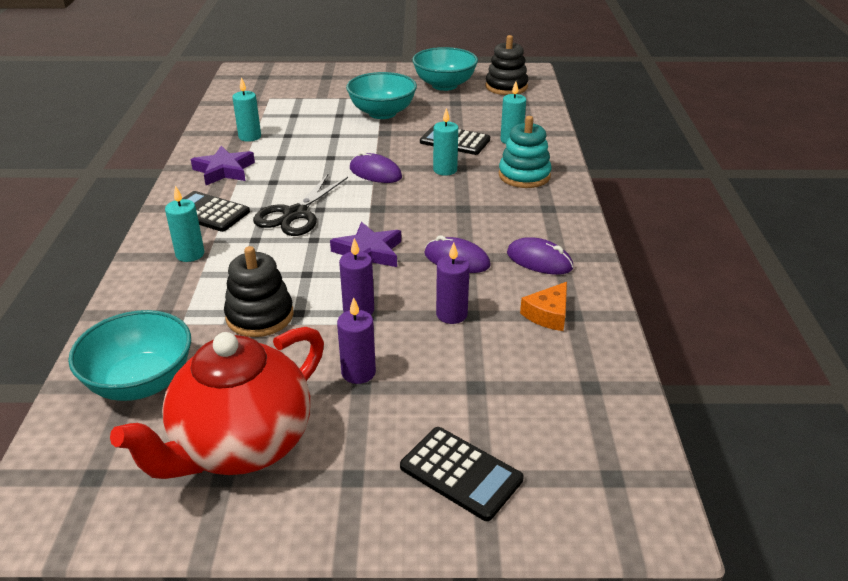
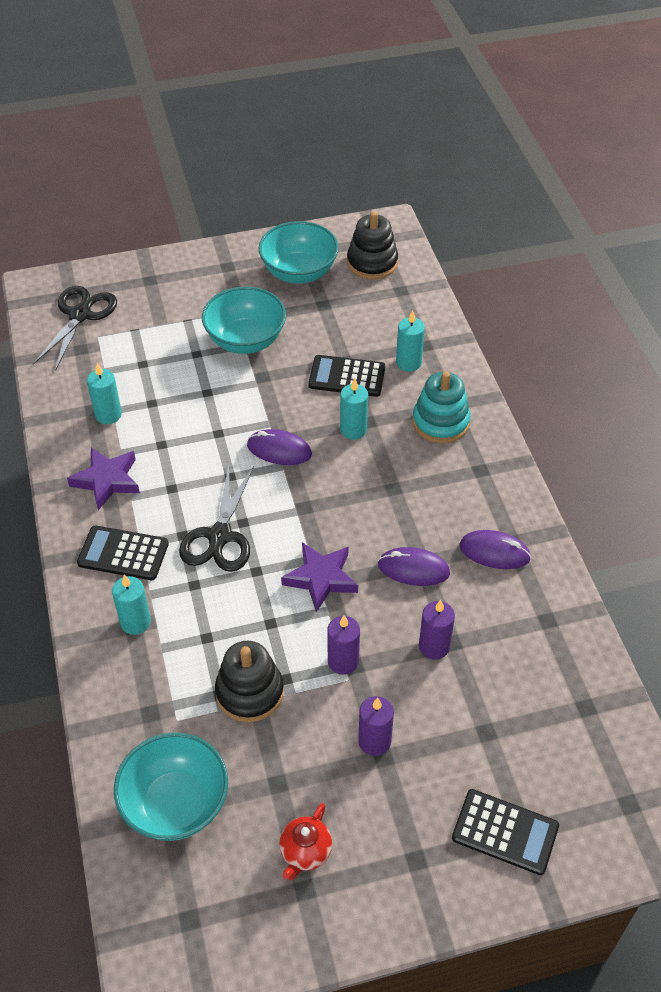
camera: 15 degrees left, 15 degrees up
(241, 446) = (305, 852): red teapot -> red teapot, size x0.41
(263, 87) = (80, 315): none -> black scissors
(548, 314) = (523, 625): orange cheese -> none

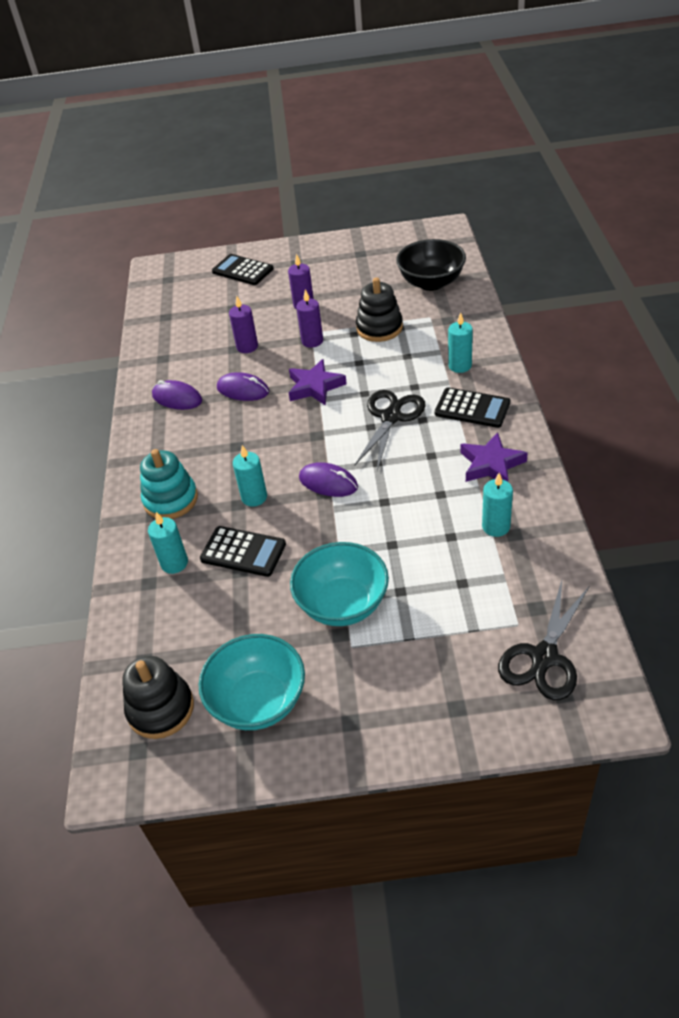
camera: 165 degrees left, 5 degrees down
(175, 804) = (431, 282): turquoise bowl -> black bowl
(305, 852) = (357, 265): red teapot -> none

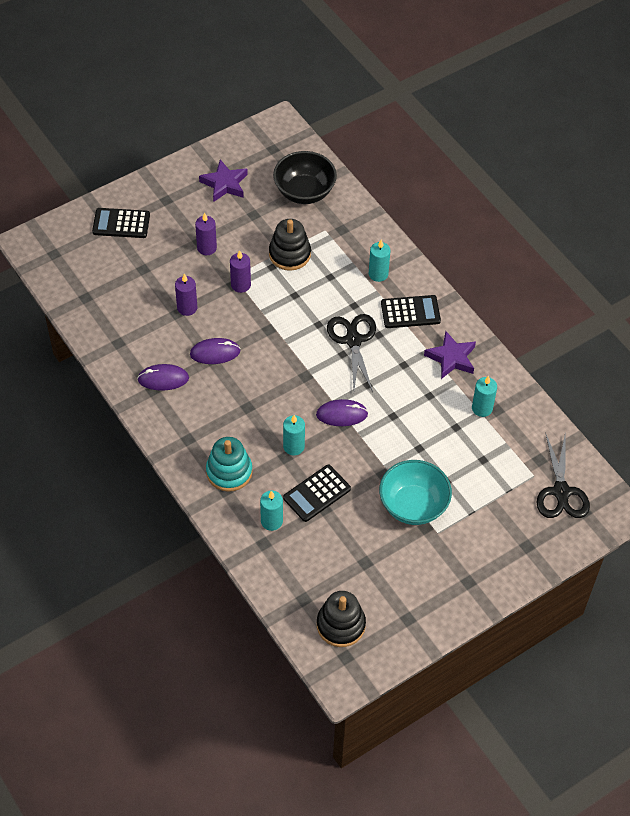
camera: 35 degrees left, 10 degrees up
(243, 552) = (316, 493): black calculator -> black calculator turned 150 degrees clockwise
(258, 701) = (402, 593): turquoise bowl -> none
(315, 387) = (274, 330): purple star -> purple star (224, 184)

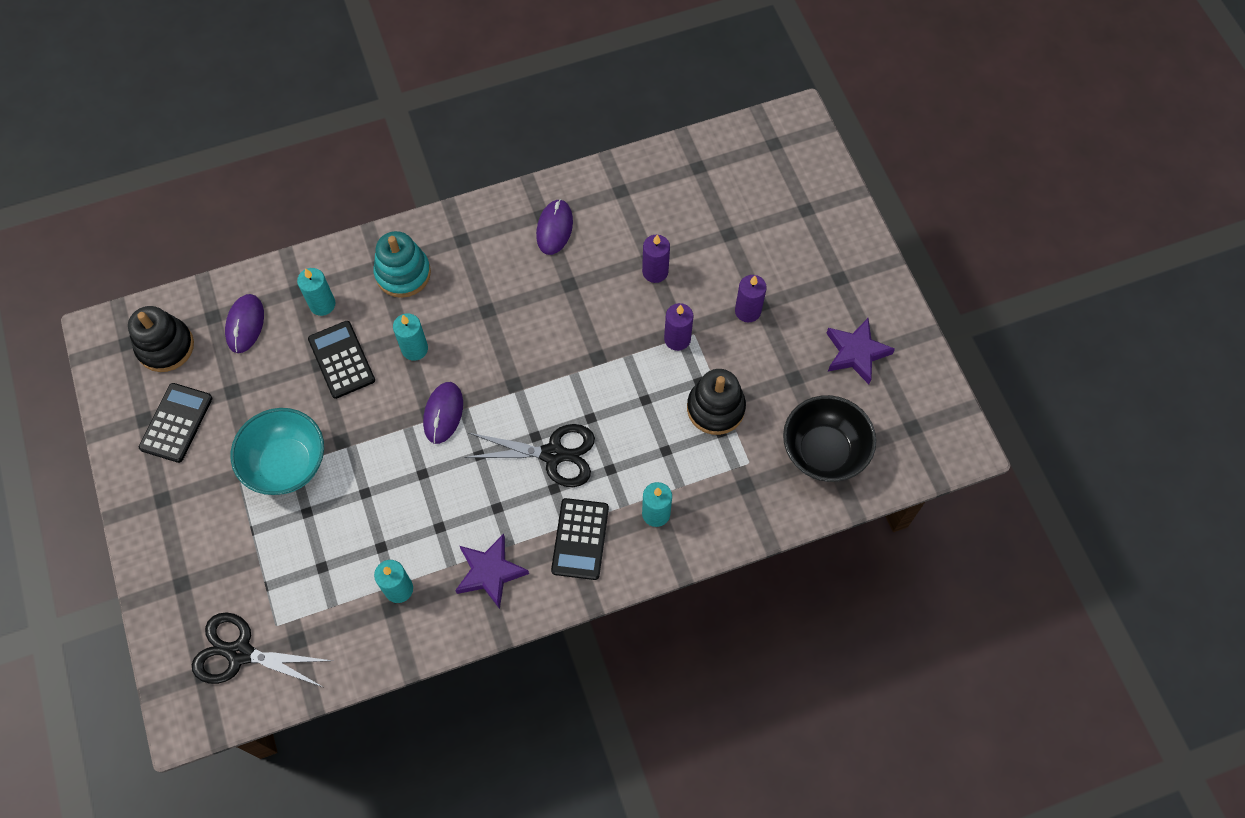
camera: 105 degrees right, 10 degrees up
(121, 223) = (808, 221): black calculator -> black calculator (176, 423)
(215, 353) = (577, 290): purple mouse -> purple mouse (245, 324)

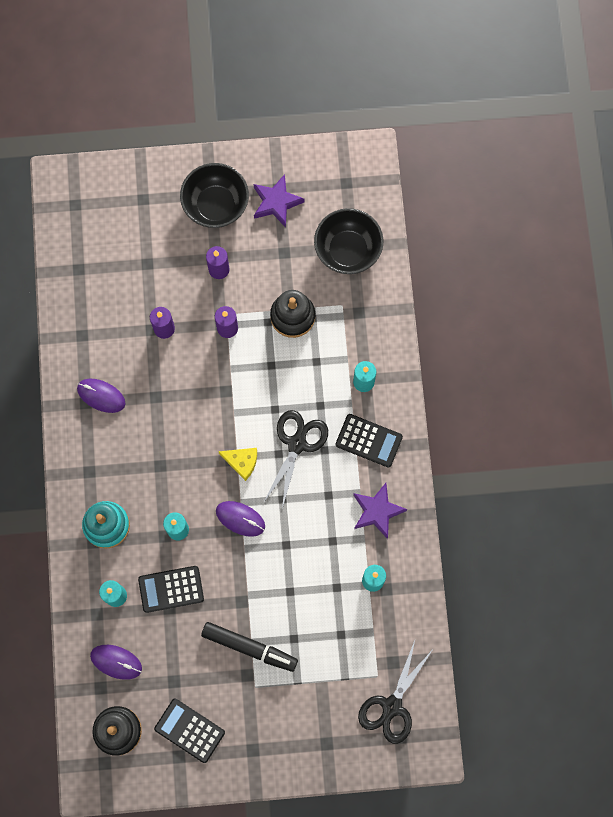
camera: 75 degrees left, 10 degrees up
(287, 464) = (249, 647): turquoise bowl -> black marker
(514, 397) = (242, 462): none -> yellow cheese
(827, 287) = (216, 205): none -> black bowl

